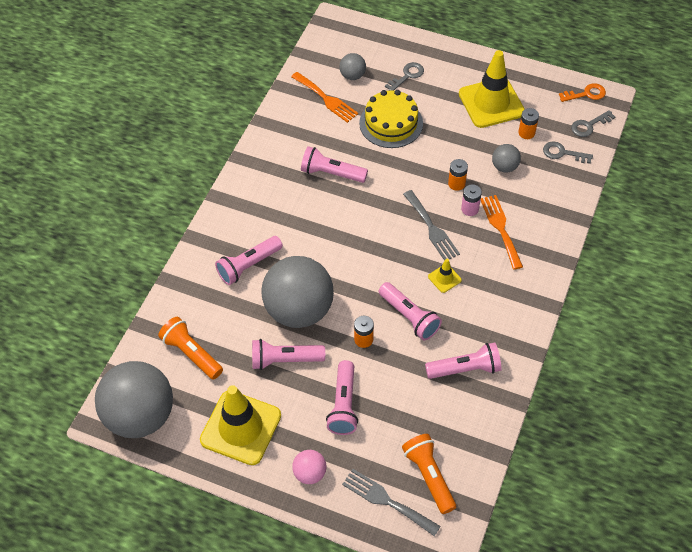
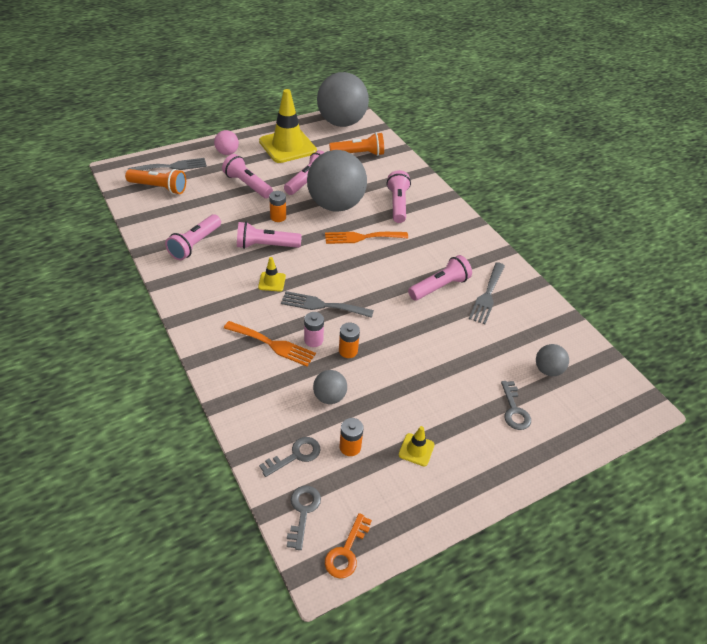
camera: 125 degrees right, 10 degrees down
(310, 141) = (487, 295): none -> grey fork
(326, 99) = (531, 334): orange fork -> orange fork (362, 237)
(391, 123) = (461, 356): yellow cake -> none
(491, 103) = (416, 450): yellow traffic cone -> yellow traffic cone, size x0.43

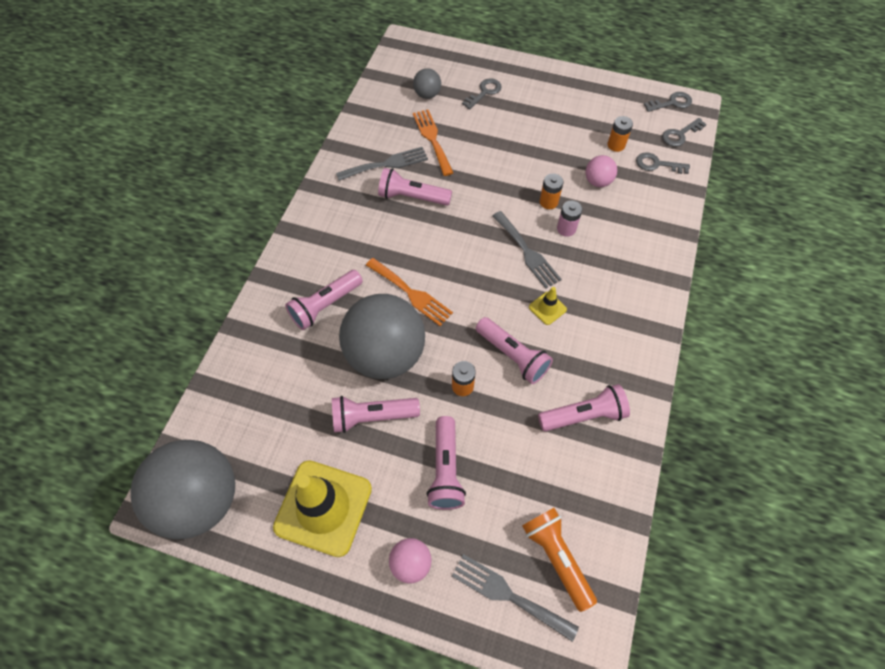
camera: 130 degrees left, 15 degrees up
(273, 344) = (602, 248): orange fork -> orange fork (432, 139)
(329, 397) = (597, 181): grey ball -> pink ball
(346, 551) = (671, 103): orange key -> grey key
(358, 154) = (262, 415): orange flashlight -> none
(416, 450) = (575, 116): yellow traffic cone -> none

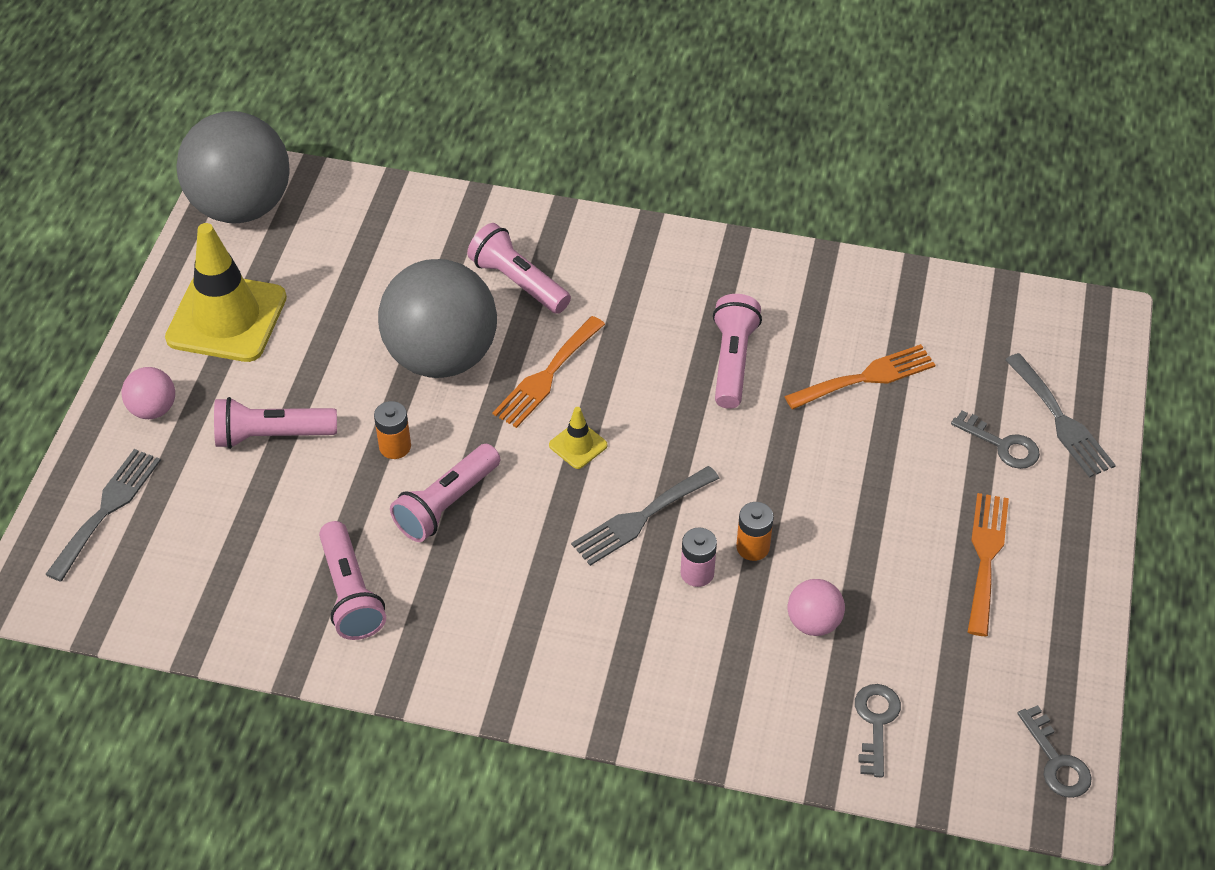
camera: 85 degrees right, 10 degrees down
(372, 417) = (347, 352): pink flashlight -> none
(386, 164) = (797, 322): grey fork -> grey fork (1061, 420)
(427, 95) = (973, 362): grey ball -> none
(547, 308) = (533, 547): yellow traffic cone -> yellow traffic cone (578, 445)
(555, 109) = (985, 557): none -> orange fork
(556, 557) = (149, 560): orange flashlight -> none
(616, 145) = (912, 655): orange battery -> none
(680, 135) = (966, 769): grey key -> none

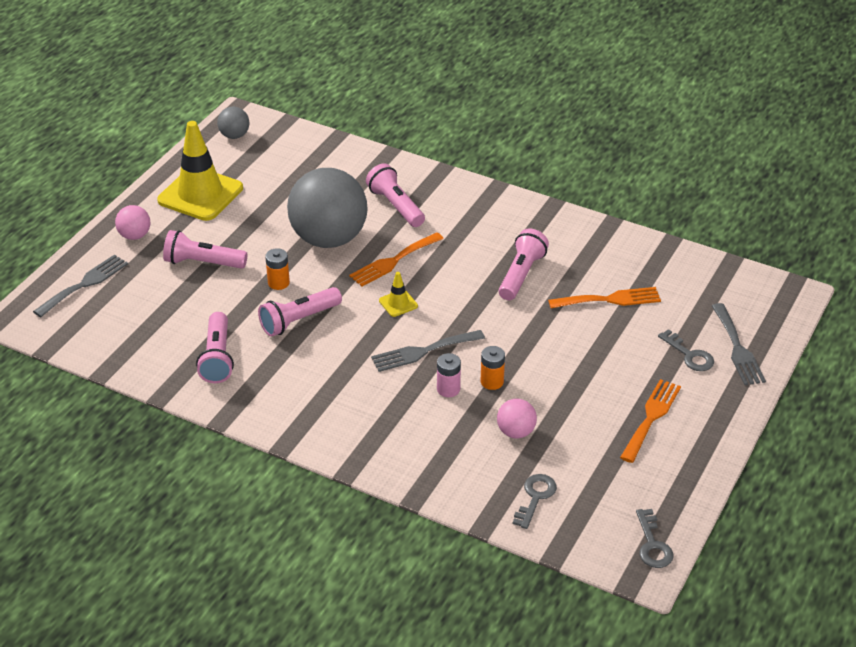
camera: 15 degrees right, 10 degrees down
(241, 206) = (234, 135): grey ball -> grey ball, size x0.44

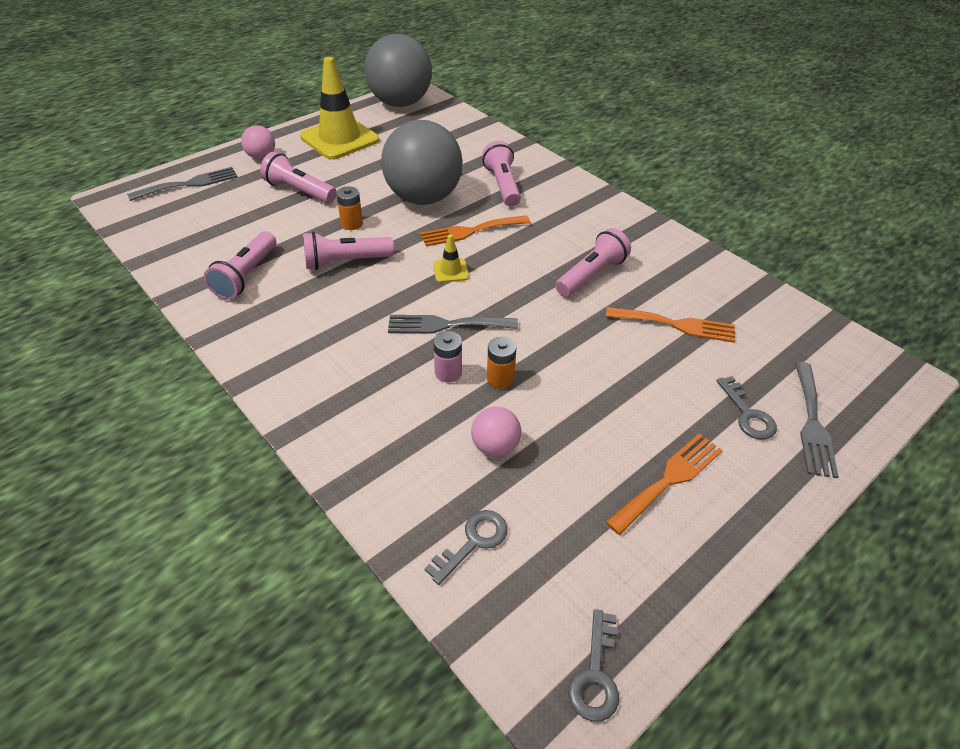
camera: 20 degrees right, 5 degrees up
(234, 135) = (400, 103): grey ball -> grey ball, size x2.28

